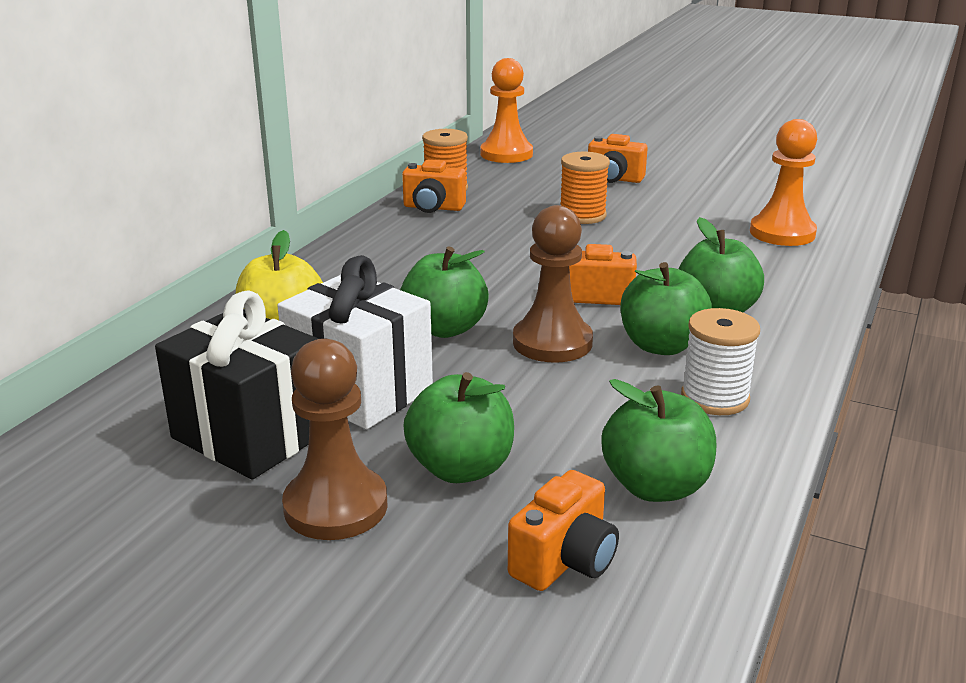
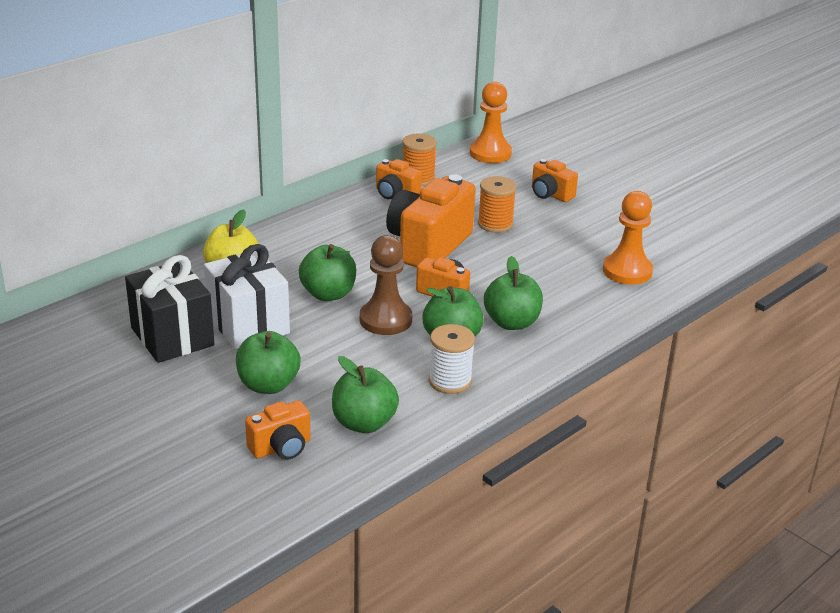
camera: 20 degrees right, 5 degrees up
(335, 506) = (189, 388): brown pawn -> none
(525, 251) = (428, 246): none -> orange camera

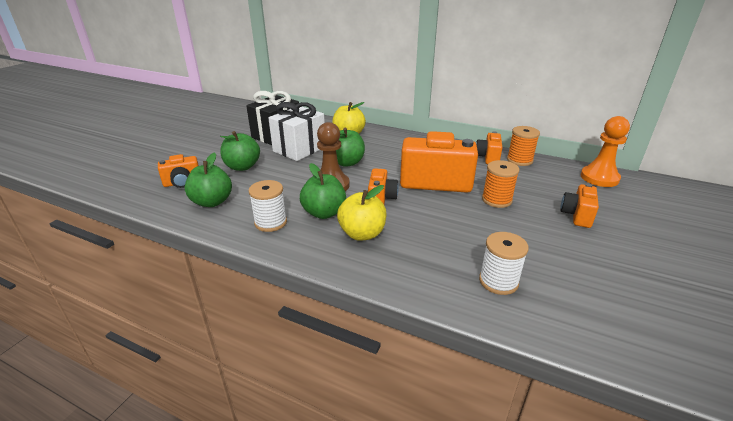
camera: 70 degrees right, 0 degrees up
(281, 448) = (182, 183): orange camera -> orange camera turned 60 degrees counterclockwise
(512, 322) = (362, 234): green apple -> yellow apple
(627, 271) = (498, 281): orange pawn -> white spool

